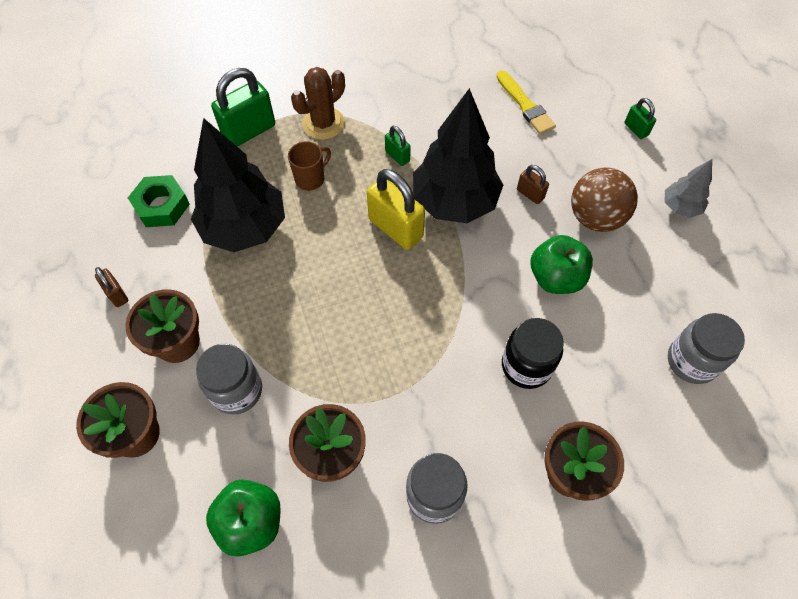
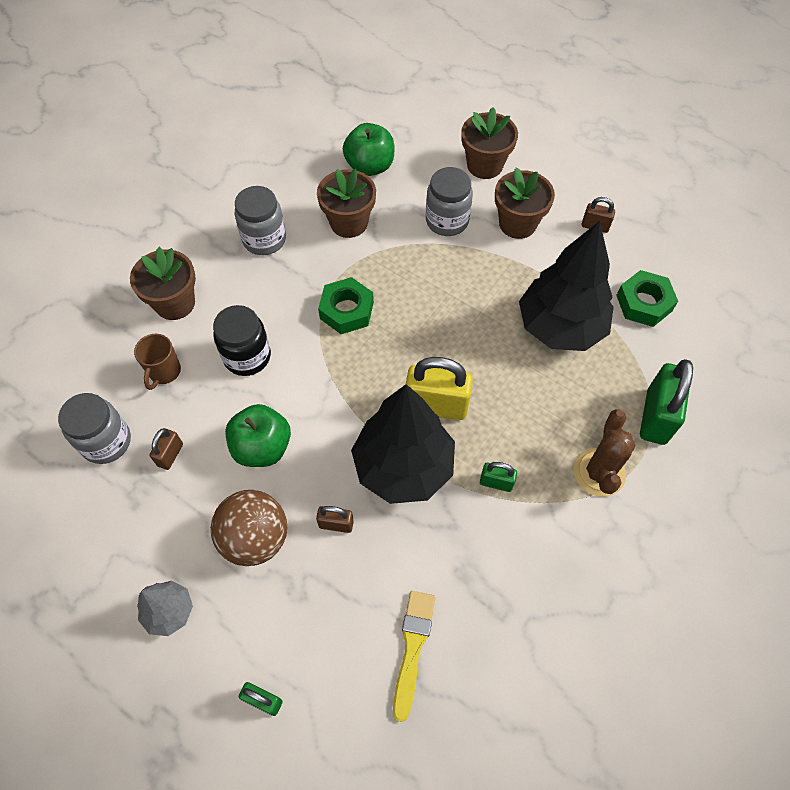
camera: 145 degrees right, 0 degrees up
(310, 179) = (552, 405): brown mug -> brown mug (164, 372)
(406, 355) = (347, 310): none -> green nut
(525, 105) = (412, 648): yellow brush -> yellow brush turned 75 degrees clockwise
(637, 316) = (170, 455): none -> brown padlock

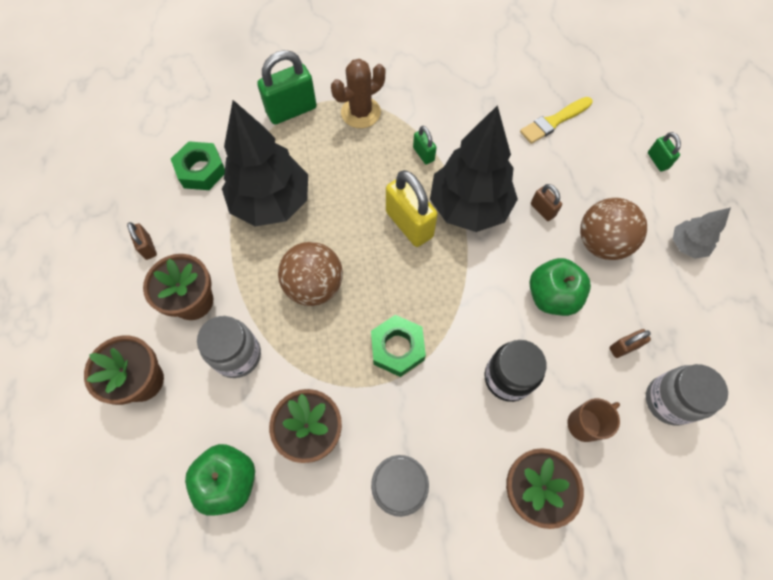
camera: 135 degrees left, 5 degrees up
(452, 299) = (314, 286): none -> brown ball

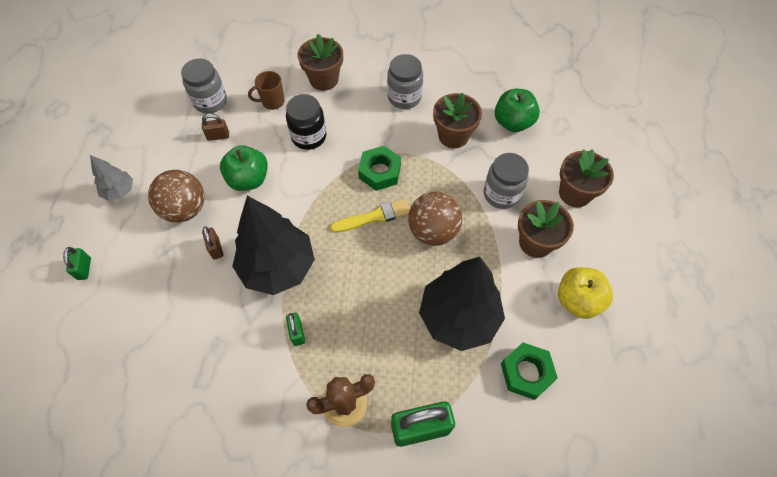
camera: 165 degrees left, 5 degrees down
(148, 247) = (577, 300): brown padlock -> yellow apple
(409, 224) = (337, 264): yellow padlock -> none
(554, 121) = (150, 337): yellow brush -> yellow brush (374, 217)

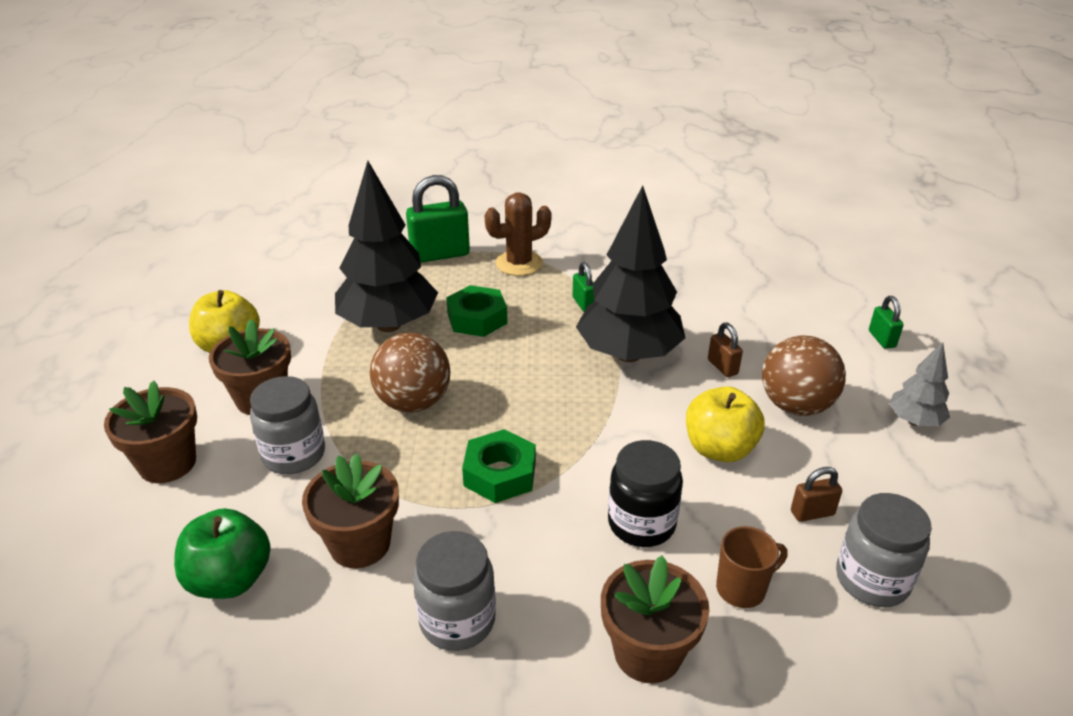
camera: 175 degrees right, 25 degrees down
(248, 179) = (719, 449): green apple -> yellow apple
(374, 217) = (503, 413): yellow brush -> none
(526, 372) = (318, 291): green nut -> green nut (477, 318)

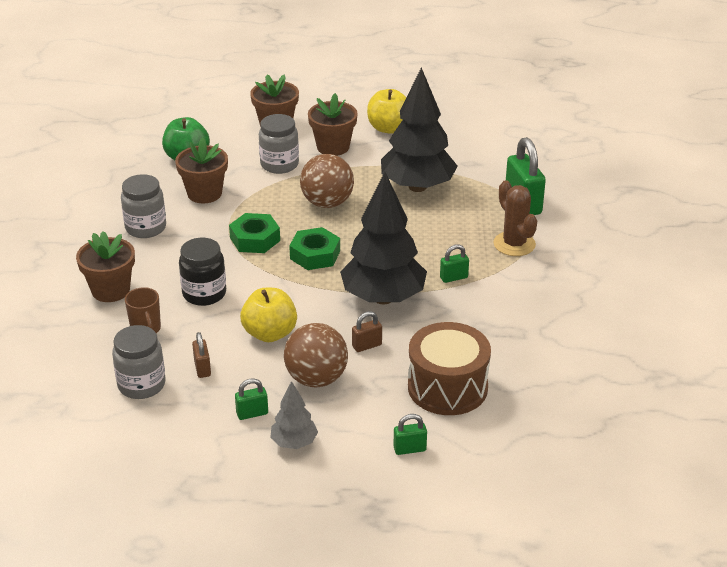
camera: 90 degrees right, 0 degrees up
(477, 318) = (428, 225): green nut -> green nut (315, 255)
(776, 313) = (447, 387): none -> brown drum
(881, 458) = (252, 413): none -> green padlock

